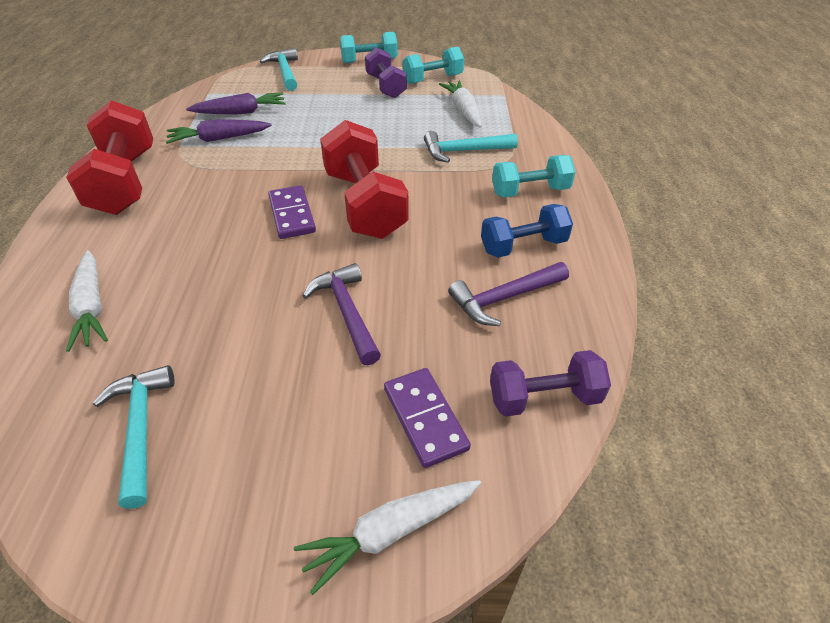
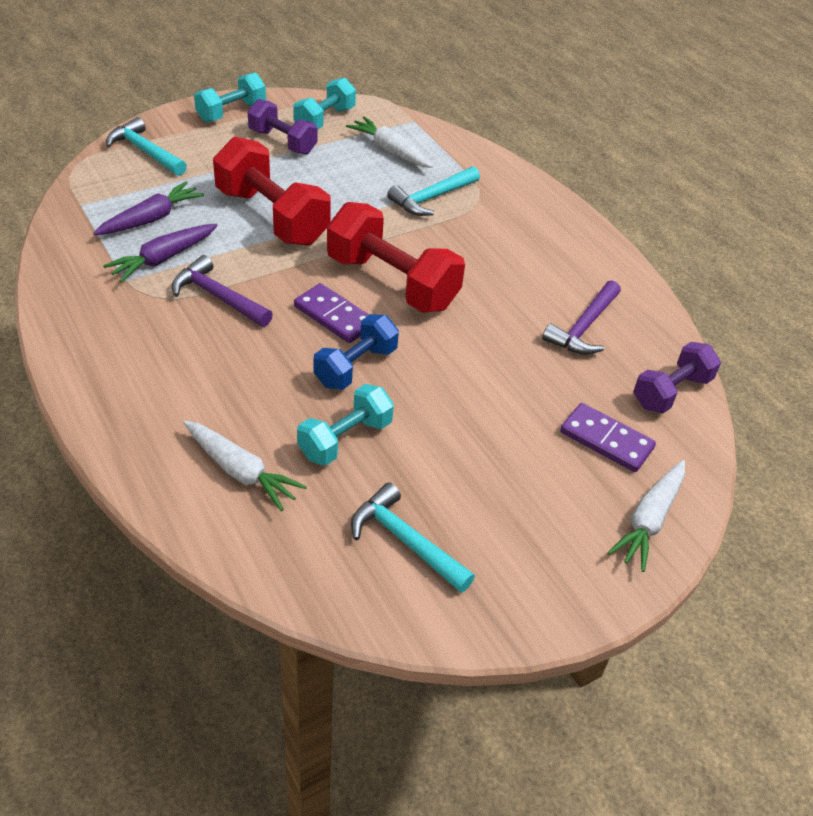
camera: 35 degrees left, 0 degrees up
(125, 182) = (114, 341): red dumbbell -> red dumbbell (272, 217)
(346, 312) = (474, 386): purple hammer -> purple hammer (218, 297)
(523, 246) = (561, 277): blue dumbbell -> blue dumbbell (355, 367)
(530, 191) = (524, 222): turquoise dumbbell -> turquoise dumbbell (345, 439)

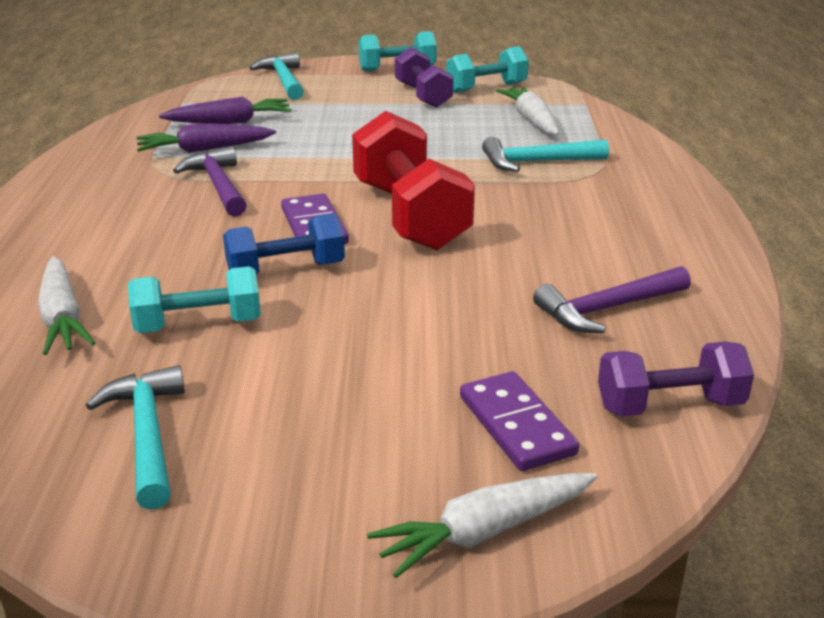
camera: 35 degrees right, 15 degrees down
(272, 217) = (345, 142): red dumbbell -> none

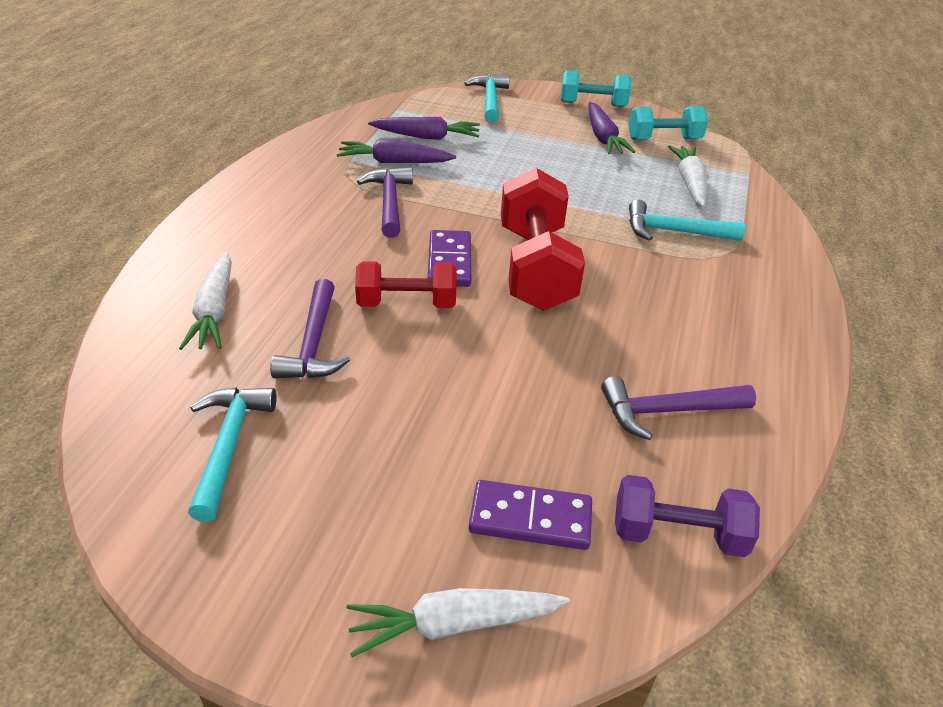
camera: 15 degrees right, 10 degrees up
(198, 325) = (314, 344): turquoise dumbbell -> purple hammer
(286, 270) = (406, 303): blue dumbbell -> red dumbbell
(423, 95) = (603, 137): purple dumbbell -> purple carrot
(517, 425) = (530, 518): purple domino -> purple domino turned 75 degrees counterclockwise

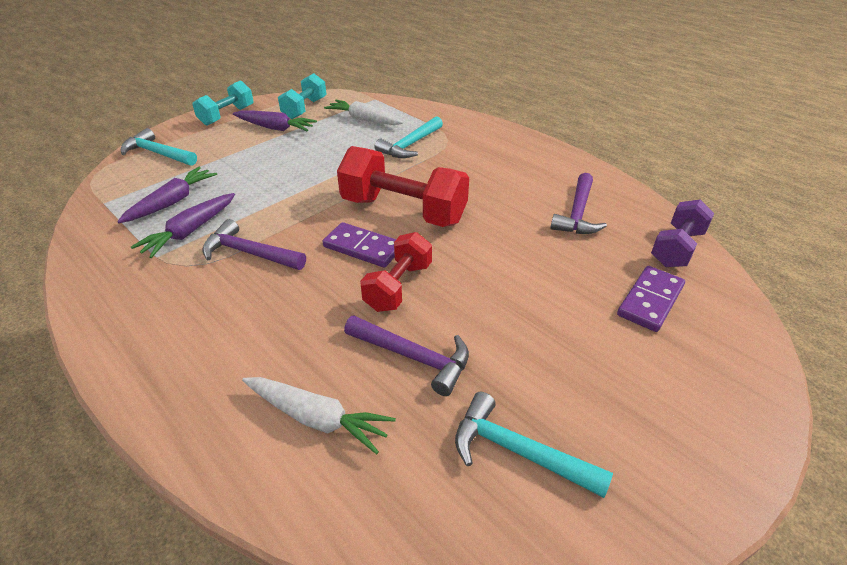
camera: 60 degrees left, 0 degrees up
(454, 624) = (732, 366): white carrot -> none

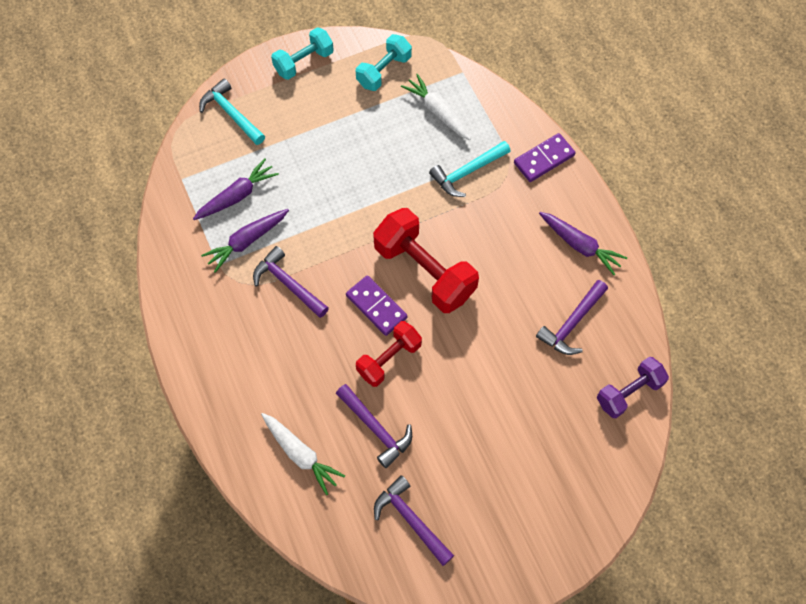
camera: 20 degrees right, 25 degrees up
(275, 128) = (346, 101): purple carrot -> purple carrot (580, 245)
(517, 451) = (411, 520): turquoise hammer -> purple hammer
(650, 300) = (569, 437): purple domino -> purple domino (544, 159)

